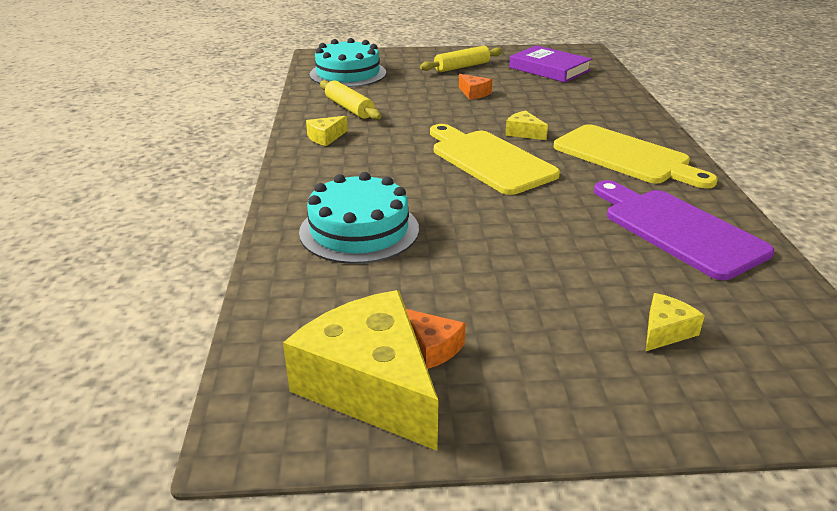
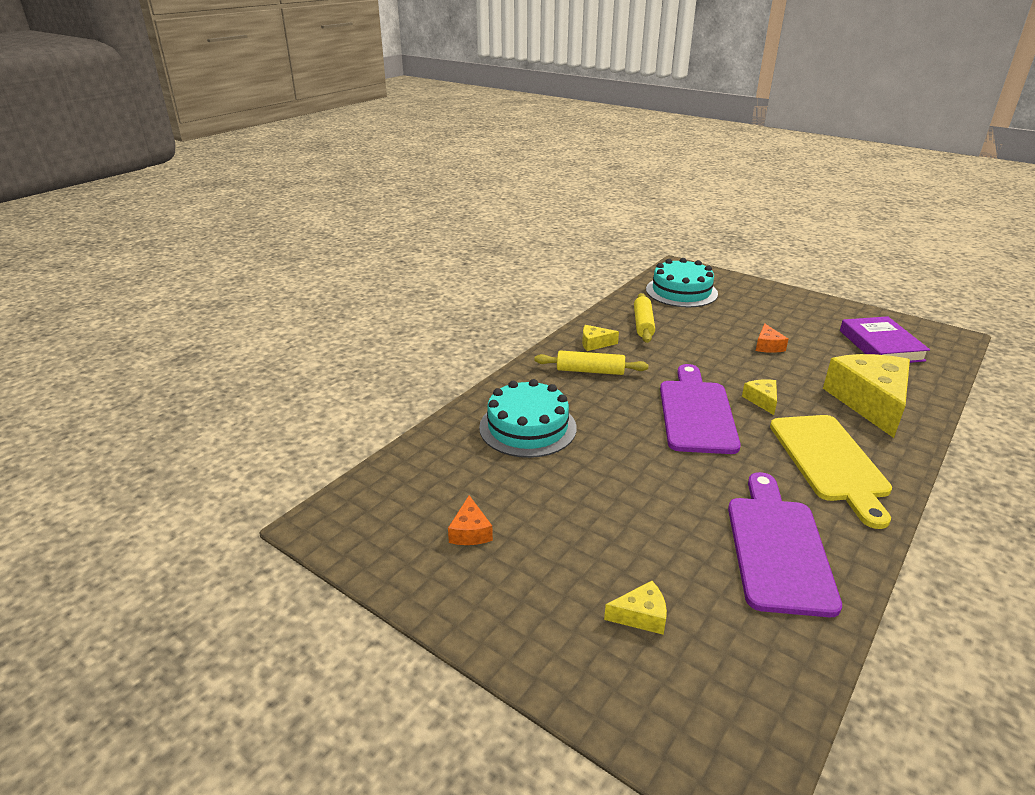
camera: 40 degrees right, 0 degrees up
(370, 386) = (407, 534): yellow cheese -> yellow cheese (869, 402)
(462, 67) = (792, 316): yellow rolling pin -> yellow rolling pin (590, 371)
(489, 160) = (696, 412): yellow cutting board -> purple cutting board

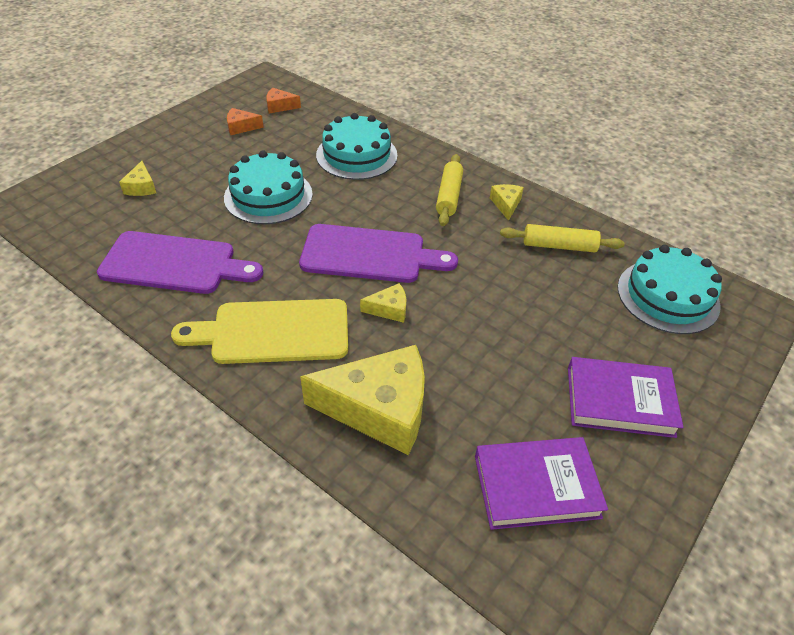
camera: 90 degrees right, 15 degrees up
(624, 487) = (268, 196): none -> turquoise cake
(768, 346) = (518, 348): orange cheese -> orange cheese (279, 106)
(790, 315) = (619, 401): none -> purple book

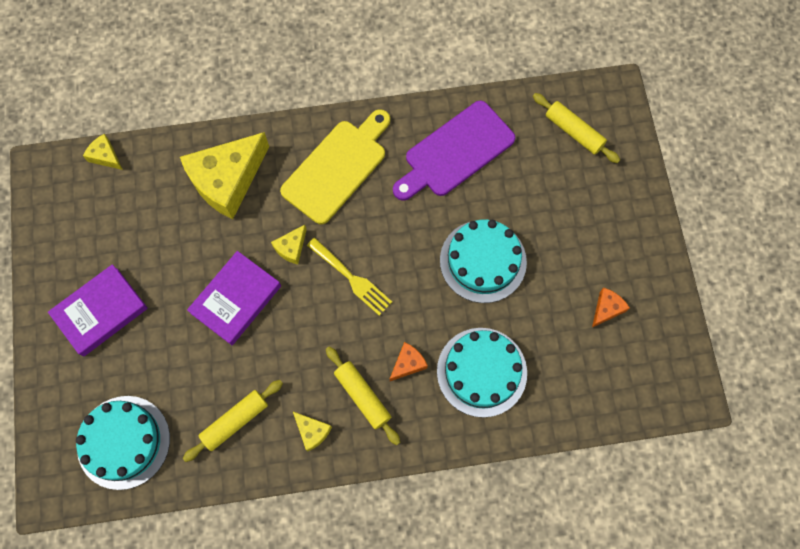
camera: 135 degrees right, 25 degrees up
(85, 207) = (574, 132): none -> yellow rolling pin
(141, 187) = (571, 181): yellow cheese -> yellow cheese (105, 156)
(279, 106) = (619, 368): orange cheese -> orange cheese (408, 363)
(369, 255) = (352, 278): purple cutting board -> yellow fork
(536, 486) = (109, 214): purple book -> purple book (236, 299)

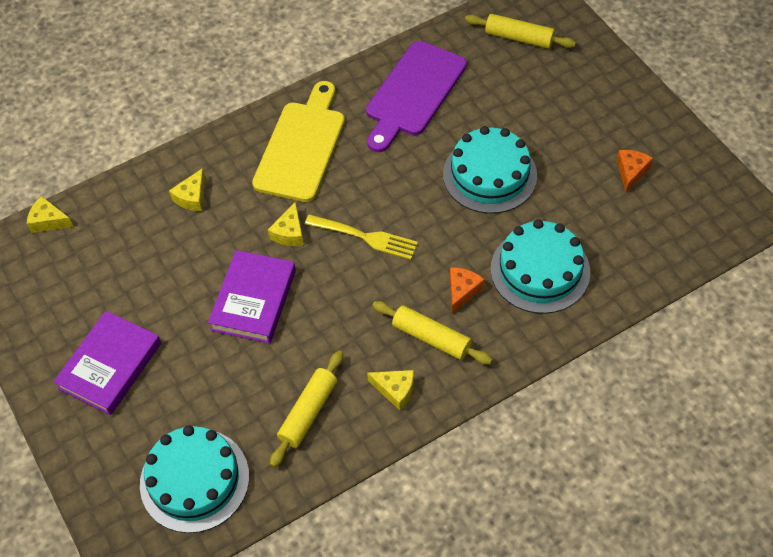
camera: 20 degrees left, 15 degrees down
(227, 180) = (192, 197): yellow cheese -> yellow cheese, size x0.44

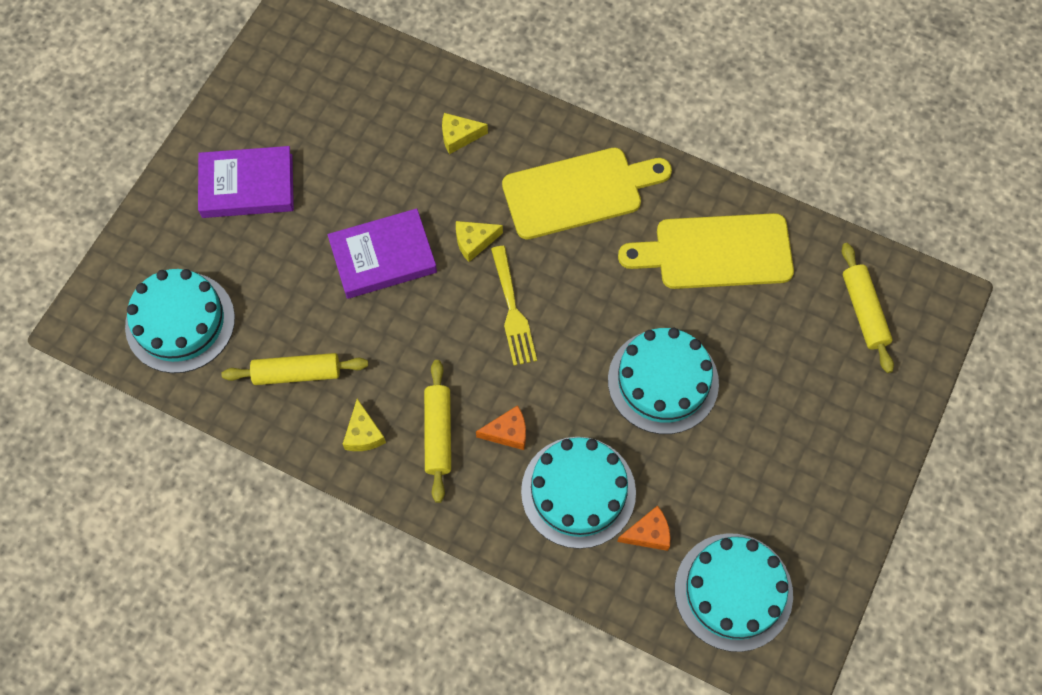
camera: 55 degrees right, 10 degrees up
(48, 221) = (358, 41): yellow cheese -> none
(413, 93) = (715, 252): purple cutting board -> yellow cutting board
(631, 172) = (762, 518): orange cheese -> orange cheese (648, 533)
(674, 217) = (733, 591): none -> turquoise cake

